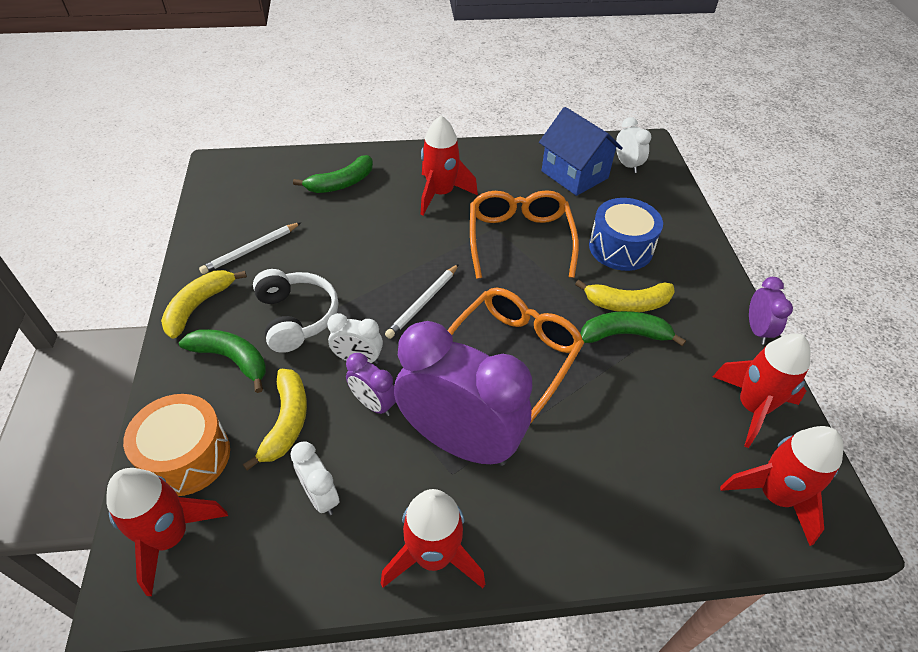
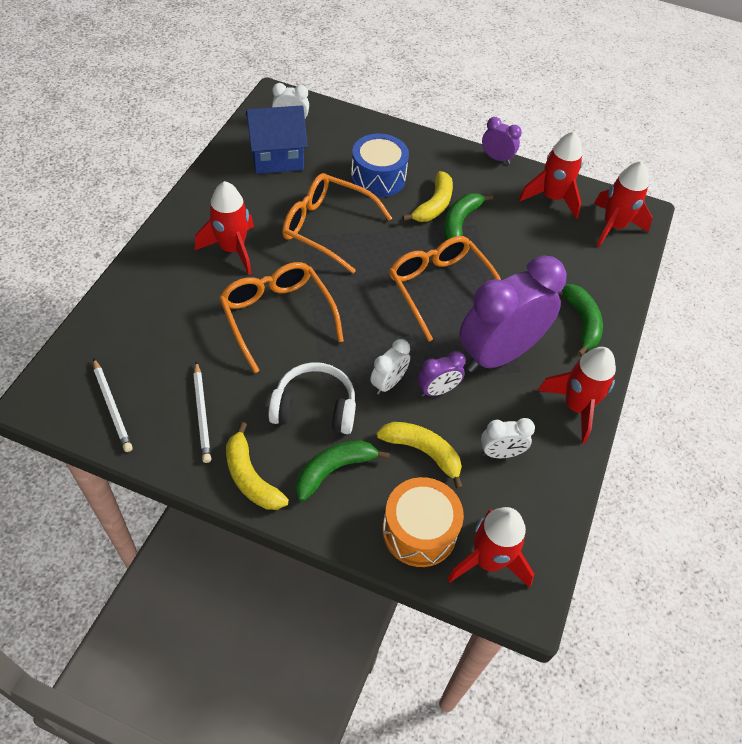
camera: 65 degrees left, 5 degrees up
(341, 183) = (158, 311): green banana -> green banana (582, 322)
(386, 251) = (277, 316): none -> orange glasses
(423, 303) = (355, 318): white pencil -> white pencil (112, 407)

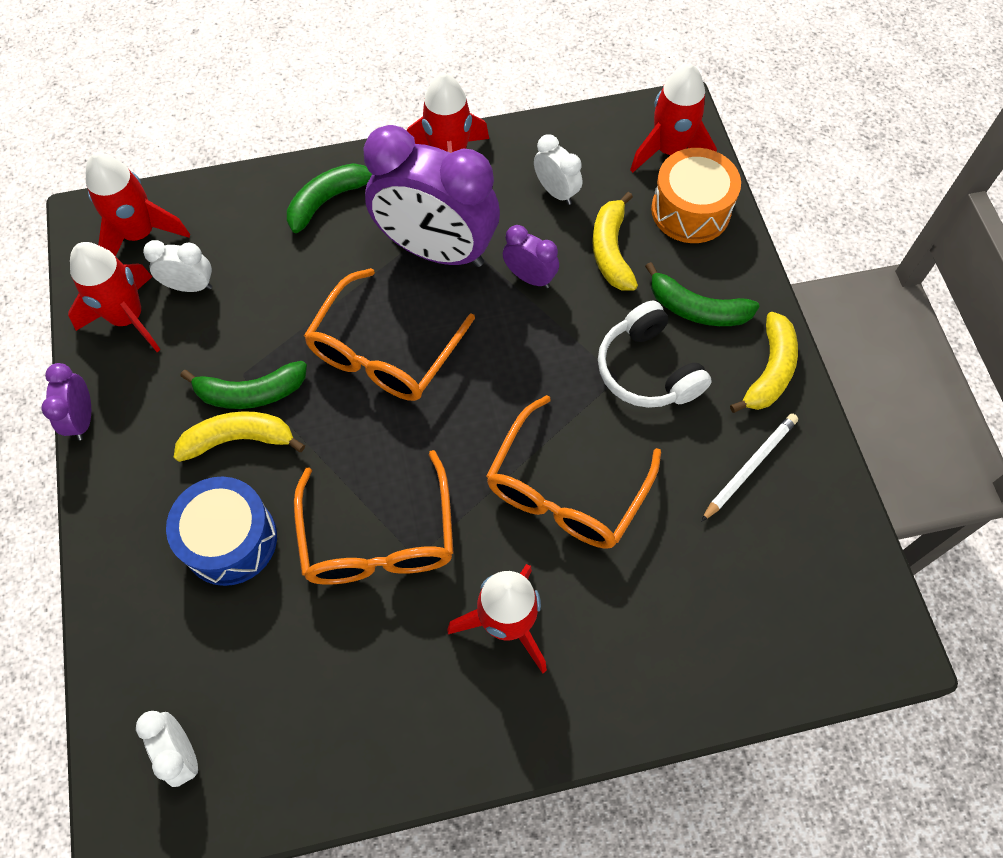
camera: 120 degrees left, 10 degrees up
(112, 407) = (825, 562): white pencil -> none
(277, 157) = (281, 709): blue house -> none
(388, 383) = (559, 324): white clock -> white clock (190, 286)

